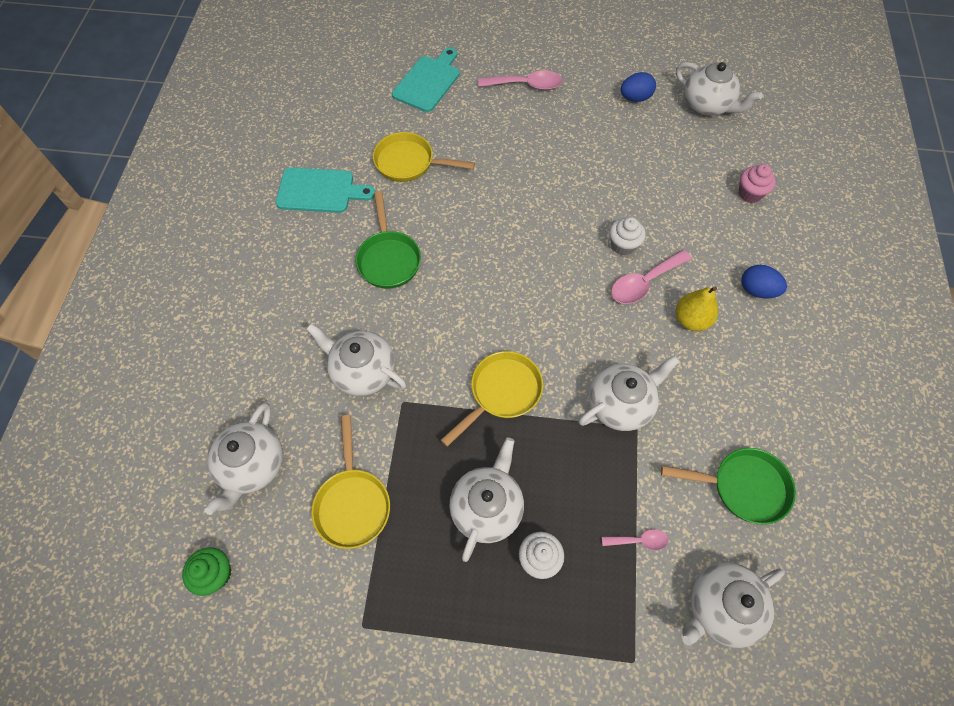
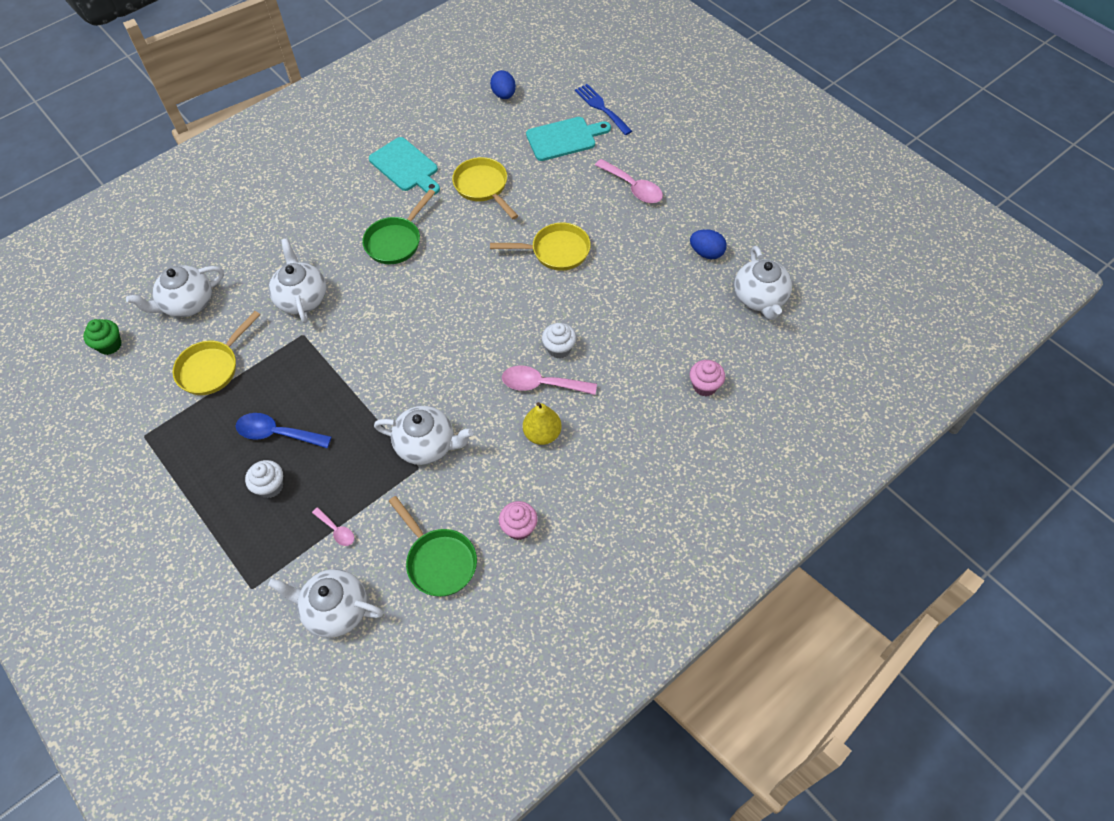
camera: 45 degrees right, 5 degrees down
(428, 40) = (601, 108): none -> blue fork
(487, 507) = (277, 433): white teapot -> blue spoon
(501, 392) = (364, 377): yellow pan -> yellow pan (556, 251)
(757, 290) = (617, 454): blue egg -> blue egg (504, 95)
(764, 406) = (519, 528): none -> pink cupcake

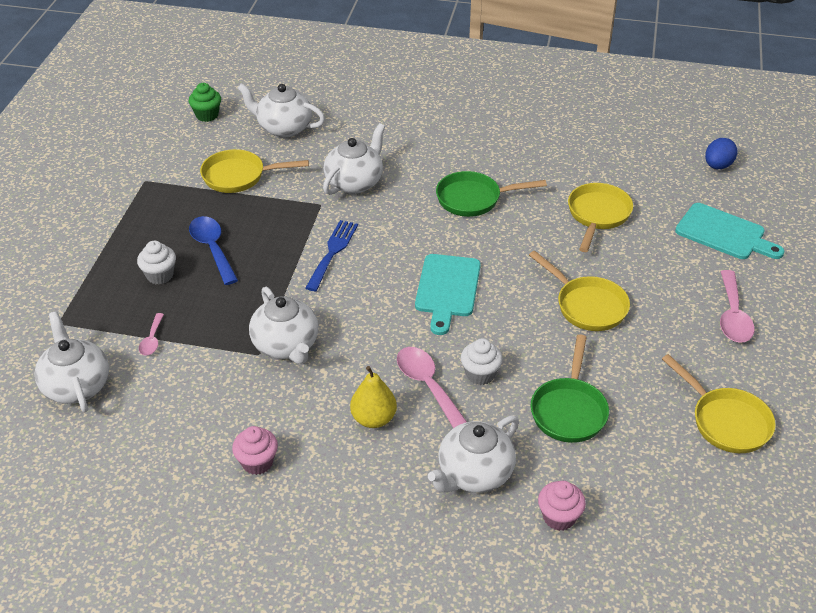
camera: 50 degrees right, 15 degrees down
(406, 166) = (558, 157): turquoise cutting board -> turquoise cutting board (447, 289)
(439, 561) = (176, 425): green pan -> green pan (569, 410)
(601, 108) = (797, 236): blue fork -> blue fork (332, 252)
(706, 253) = (726, 421): blue egg -> yellow pan
(760, 298) = (724, 502): white teapot -> white teapot (474, 473)

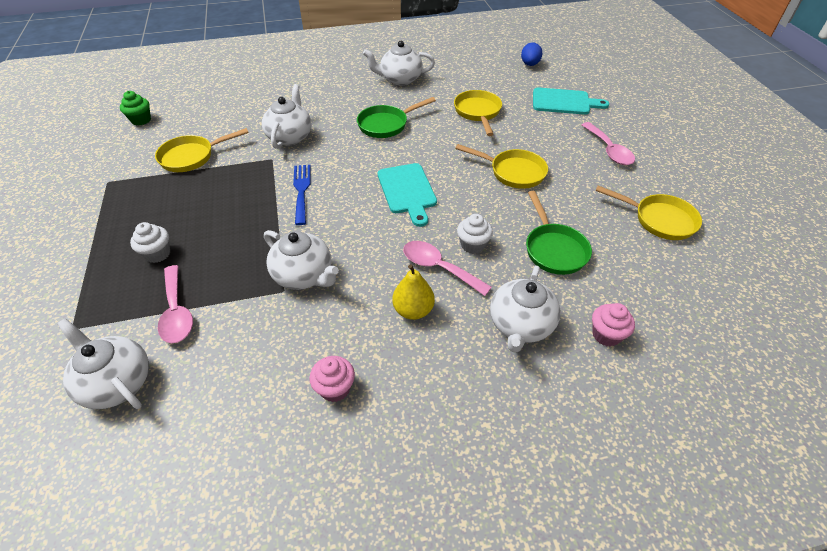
camera: 25 degrees left, 5 degrees up
(152, 340) = (177, 312): pink spoon -> pink spoon, size x1.80
(212, 248) = (196, 217): blue spoon -> none
(284, 128) = (211, 114): white teapot -> white teapot (400, 79)

